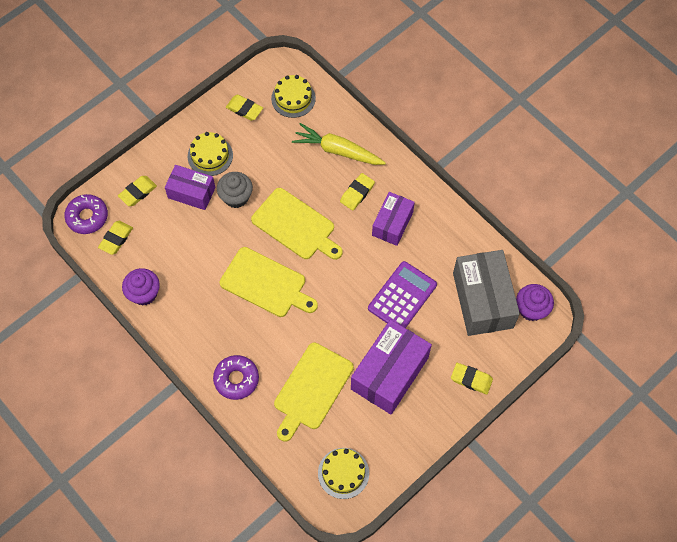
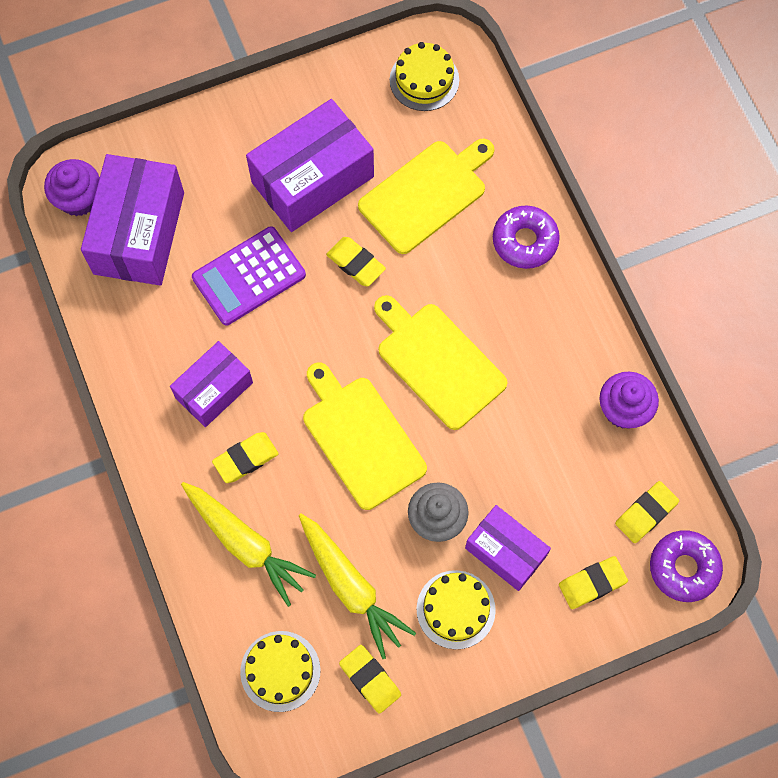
camera: 160 degrees left, 5 degrees up
(271, 148) = (351, 587): none -> yellow carrot
(471, 379) = (207, 136): yellow eraser -> yellow eraser (356, 263)
(482, 300) = (139, 233): grey box -> purple box

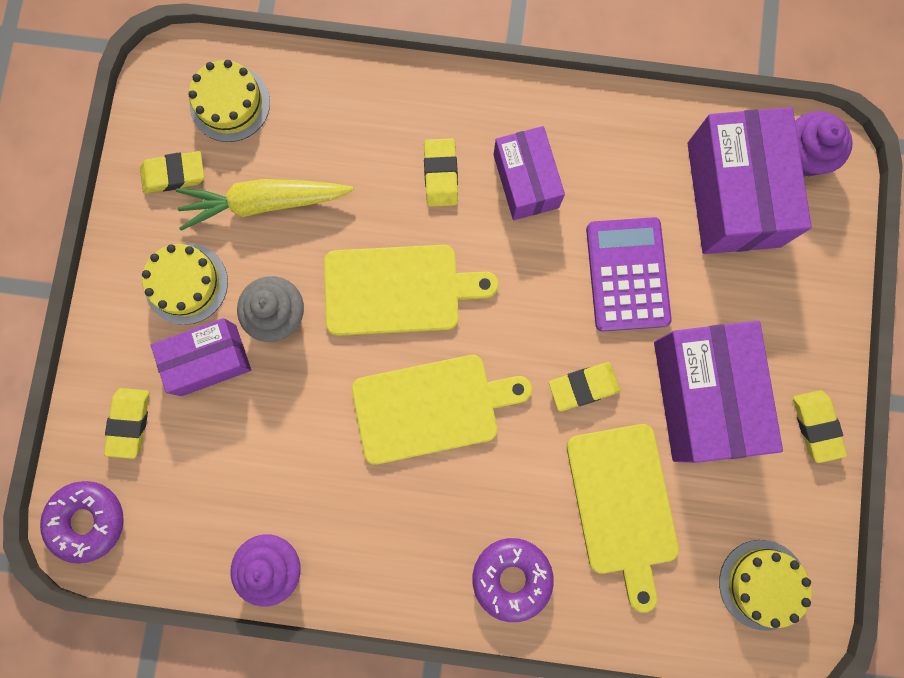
camera: 120 degrees right, 10 degrees up
(139, 233) = (733, 194): purple box -> purple box turned 45 degrees clockwise
(245, 544) = (360, 133): yellow carrot -> none
(646, 513) = (161, 518): yellow eraser -> yellow eraser (816, 426)

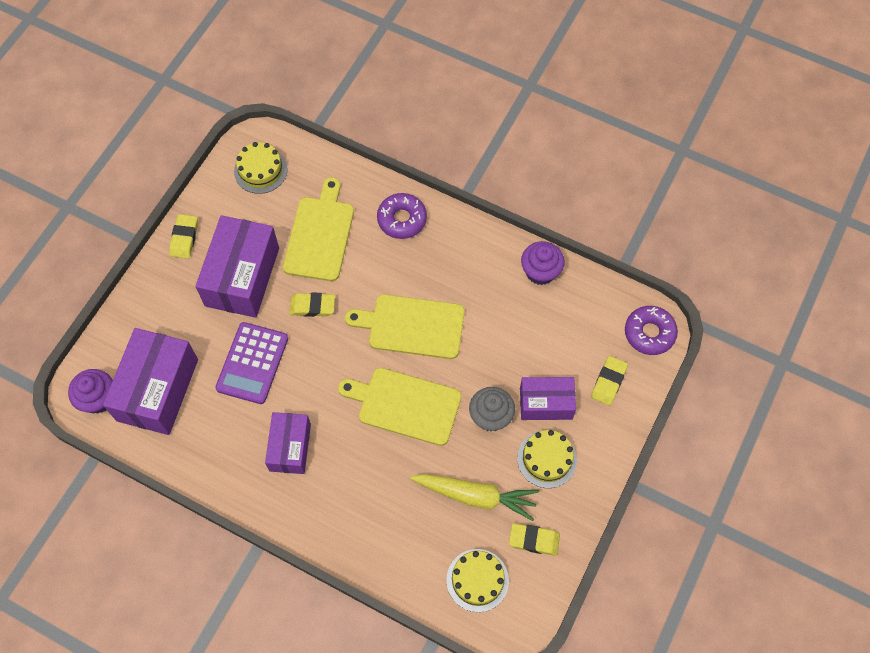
camera: 160 degrees left, 15 degrees down
(441, 175) = (346, 472): yellow eraser -> none

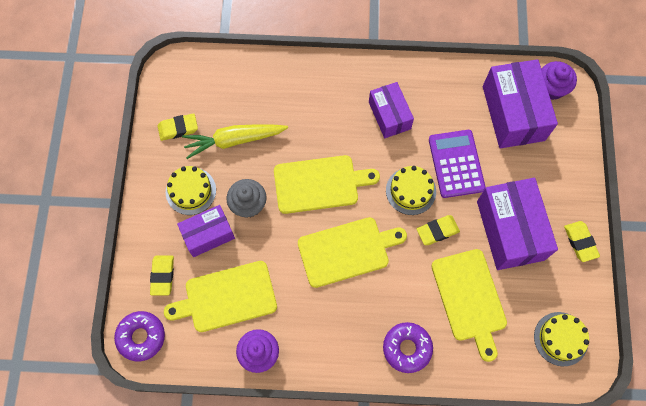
camera: 155 degrees right, 5 degrees up
(477, 580) = (208, 85): yellow cake -> yellow cake (410, 191)
(551, 334) = (226, 297): none -> yellow cutting board

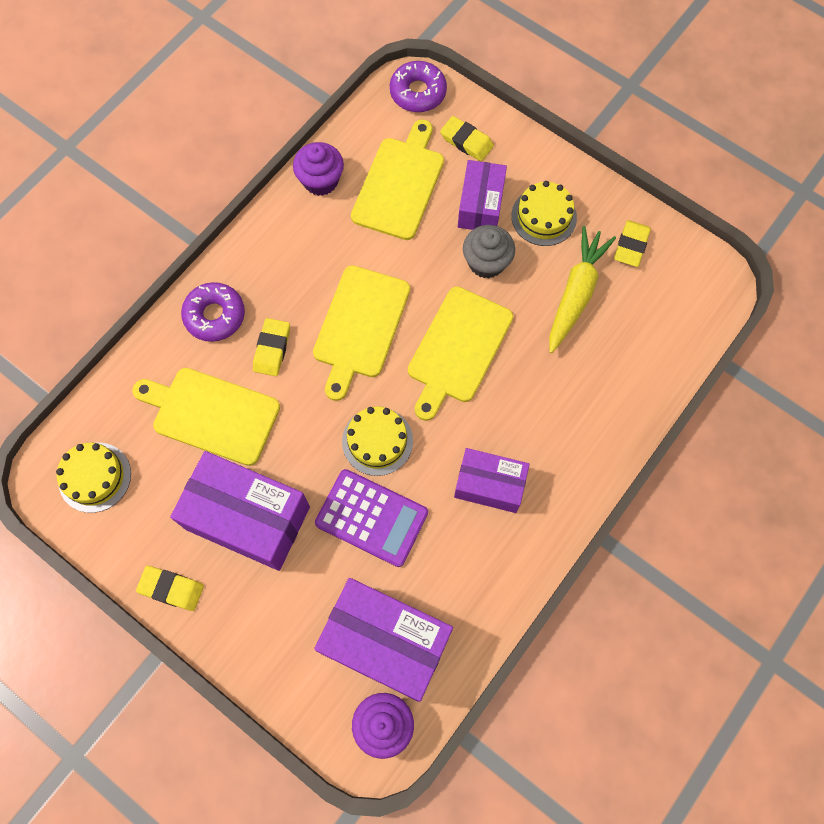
camera: 125 degrees right, 0 degrees up
(437, 231) = (309, 436): yellow eraser -> yellow eraser (272, 349)

